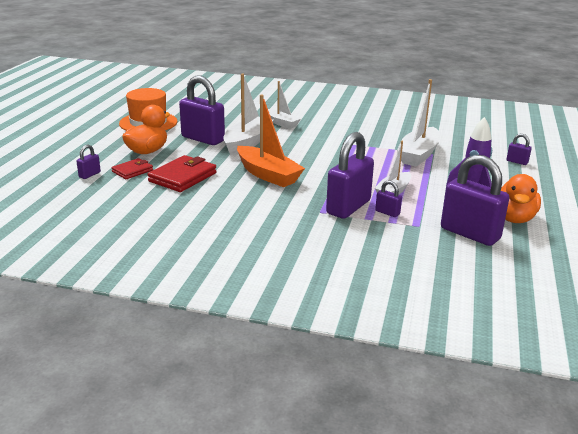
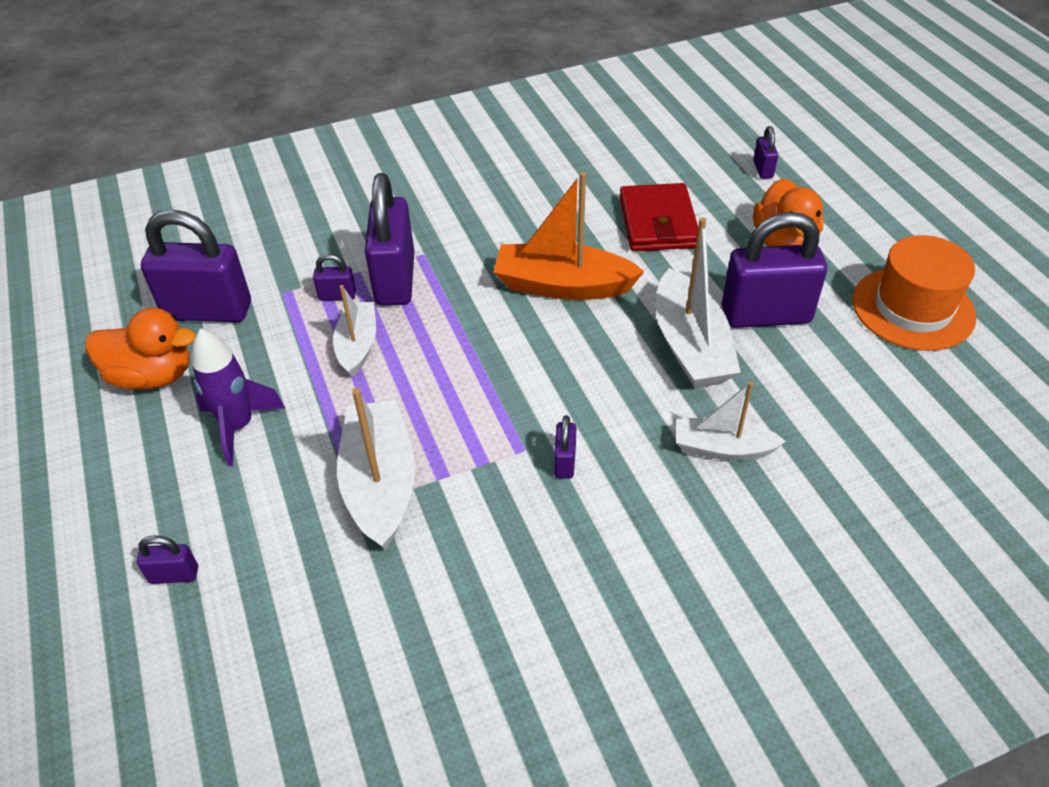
camera: 145 degrees right, 20 degrees up
(132, 171) = (731, 200): red wallet -> none
(341, 137) = (565, 462): none -> purple padlock
(513, 218) = (152, 376): orange duck -> orange duck turned 120 degrees clockwise

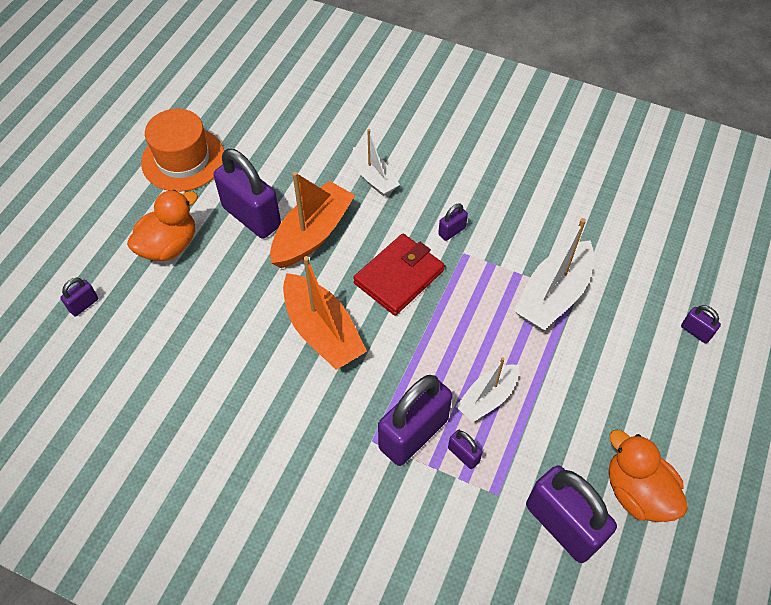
camera: 135 degrees left, 10 degrees up
(239, 427) = (605, 398): purple rocket -> none
(658, 222) = (205, 325): red wallet -> red wallet (399, 277)
(690, 346) = (312, 234): white boat -> orange boat

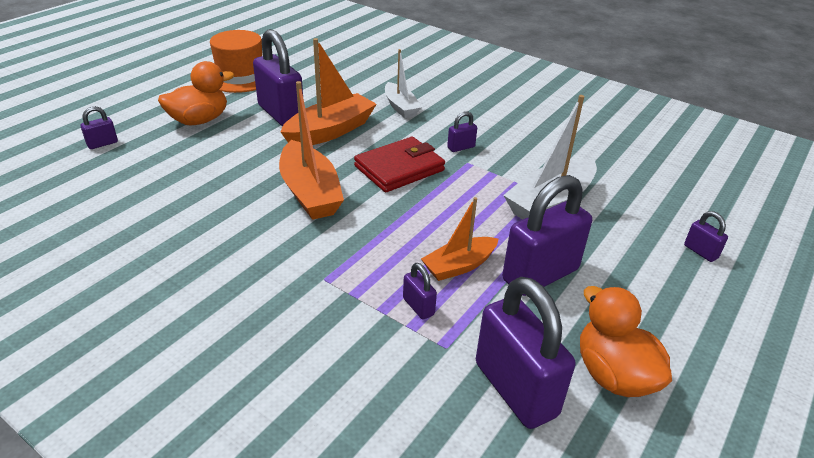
camera: 10 degrees right, 20 degrees down
(413, 433) = (370, 280): purple padlock -> purple padlock (540, 275)
(487, 398) = (459, 266): white boat -> orange boat

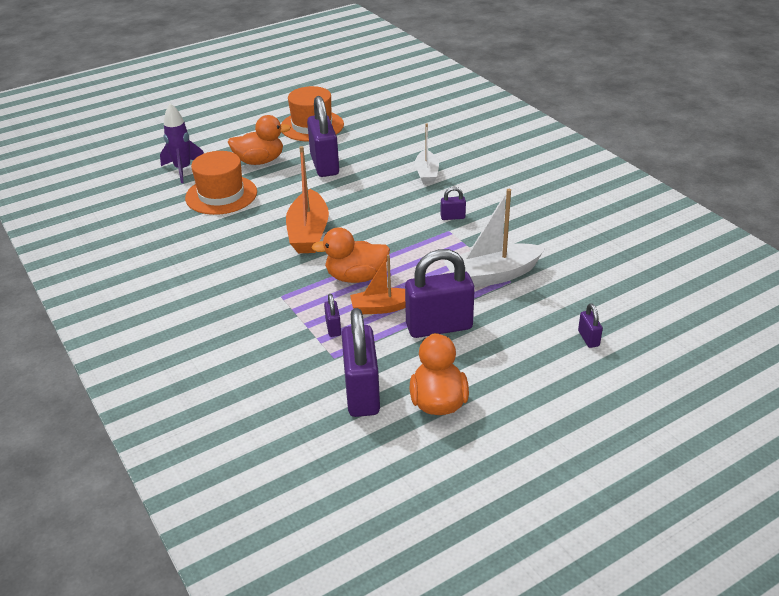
camera: 25 degrees right, 0 degrees up
(102, 144) = (183, 170): purple padlock -> purple rocket
(170, 166) = (221, 195): none -> orange hat
(330, 131) = (354, 186): orange boat -> none
(399, 168) = (389, 226): red wallet -> none
(402, 235) = (356, 277): none -> orange duck

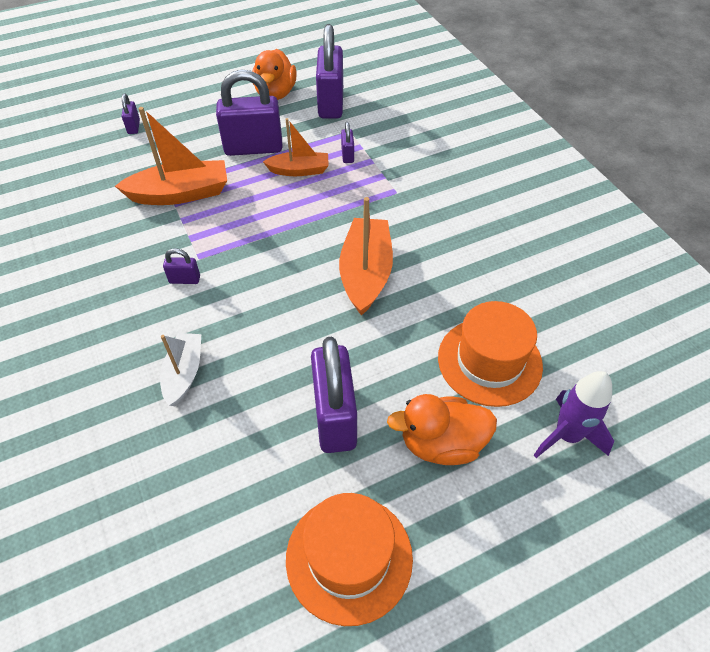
camera: 175 degrees left, 15 degrees up
(356, 277) = (318, 206): orange duck -> none
(492, 275) = (180, 194): white boat -> orange boat

